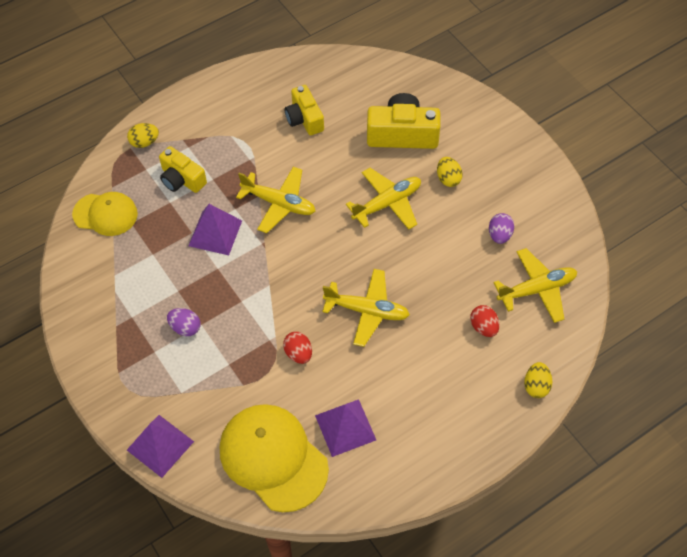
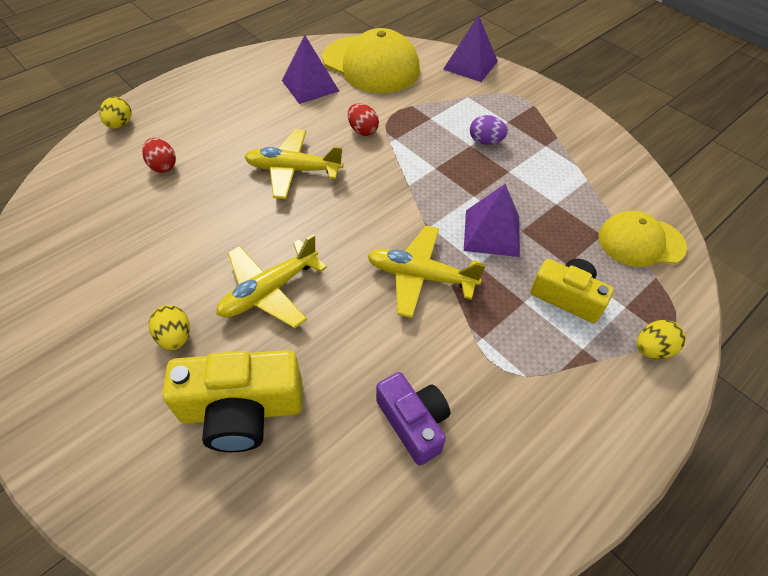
camera: 170 degrees right, 5 degrees down
(304, 119) = (413, 422): yellow camera -> purple camera
(499, 235) = (117, 263): purple egg -> none
(537, 289) = (89, 206): yellow plane -> none

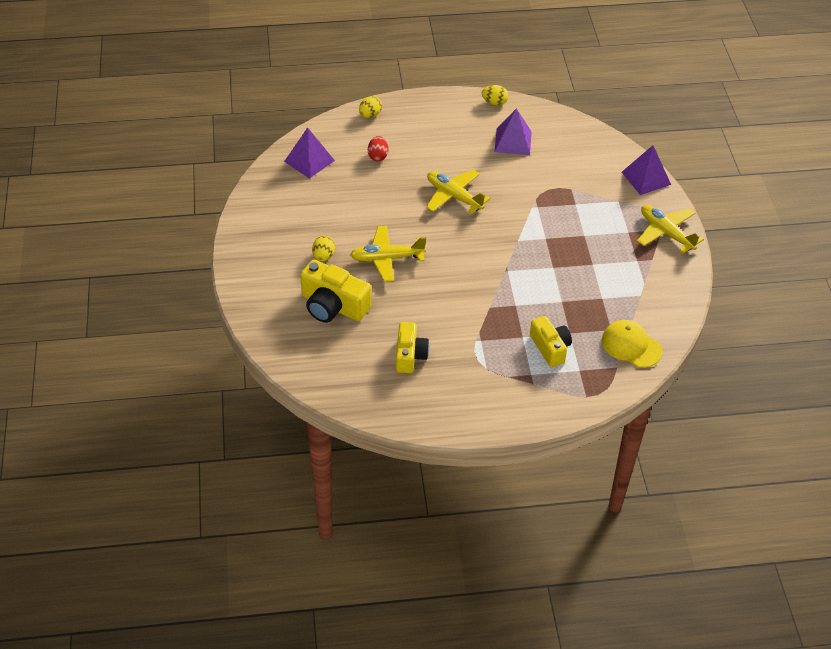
camera: 35 degrees right, 5 degrees down
(363, 130) = (520, 191): red egg -> none
(371, 64) = (571, 144): yellow cap -> none
(413, 422) = (410, 355): purple camera -> yellow camera
(420, 276) = (476, 294): yellow plane -> yellow plane (666, 233)
(485, 141) = (597, 238): purple egg -> none
(492, 232) = (542, 293): purple pyramid -> purple pyramid (309, 161)
(652, 349) = (570, 395): yellow egg -> yellow egg (494, 102)

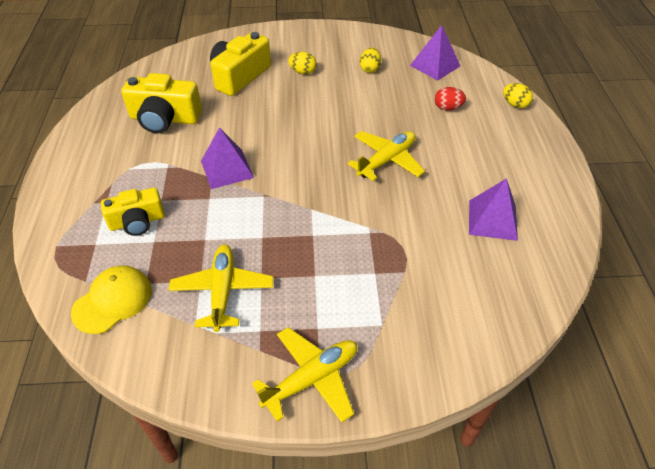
camera: 95 degrees right, 0 degrees up
(387, 258) = (295, 109): yellow plane -> yellow plane (222, 291)
(410, 355) = (164, 119): yellow camera -> yellow camera, size x1.50
(494, 102) = (568, 208): yellow egg -> yellow egg (369, 69)
(646, 178) = (434, 370): purple pyramid -> purple pyramid (227, 169)

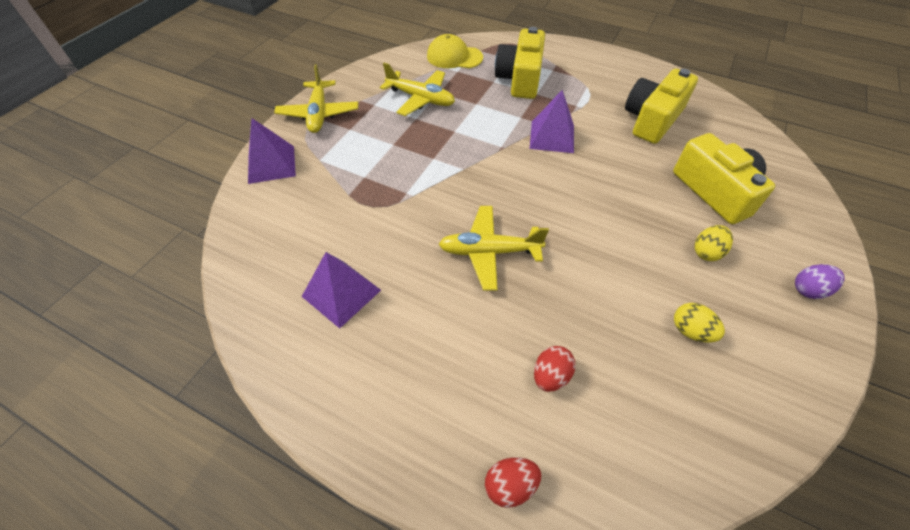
camera: 120 degrees right, 5 degrees up
(112, 301) = (454, 57): yellow cap -> yellow cap turned 120 degrees clockwise
(137, 222) = (520, 79): yellow camera -> yellow camera, size x1.50
(303, 37) = (808, 290): none -> purple egg
(386, 160) = (489, 252): yellow plane -> yellow plane turned 105 degrees clockwise
(435, 65) = (672, 432): purple pyramid -> purple pyramid (271, 164)
(515, 104) = (510, 485): yellow egg -> red egg

